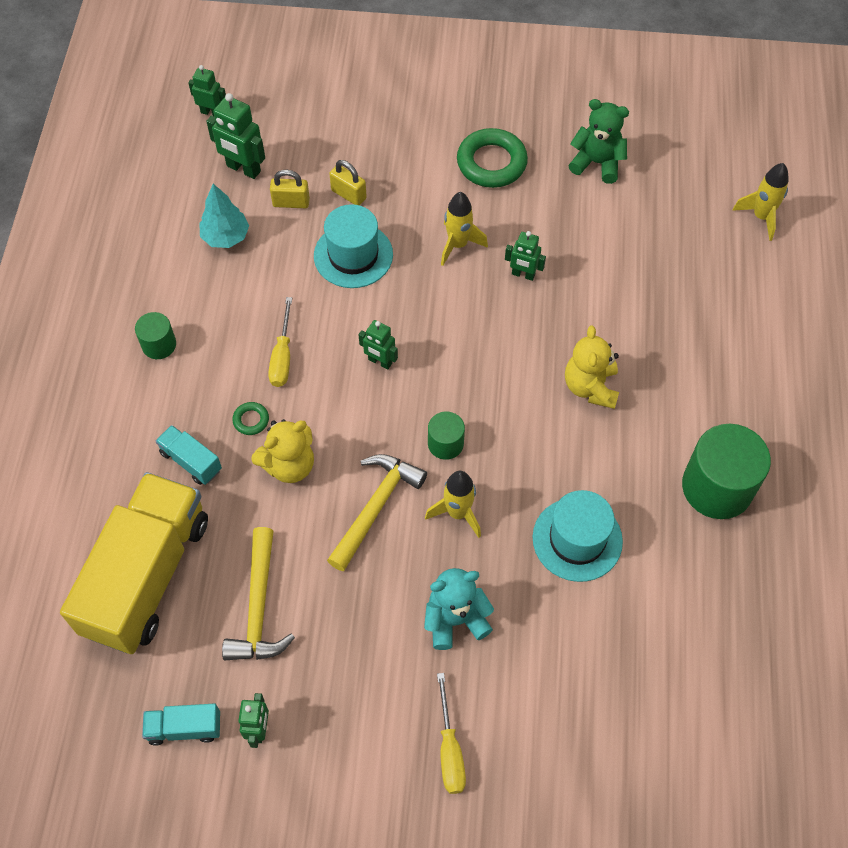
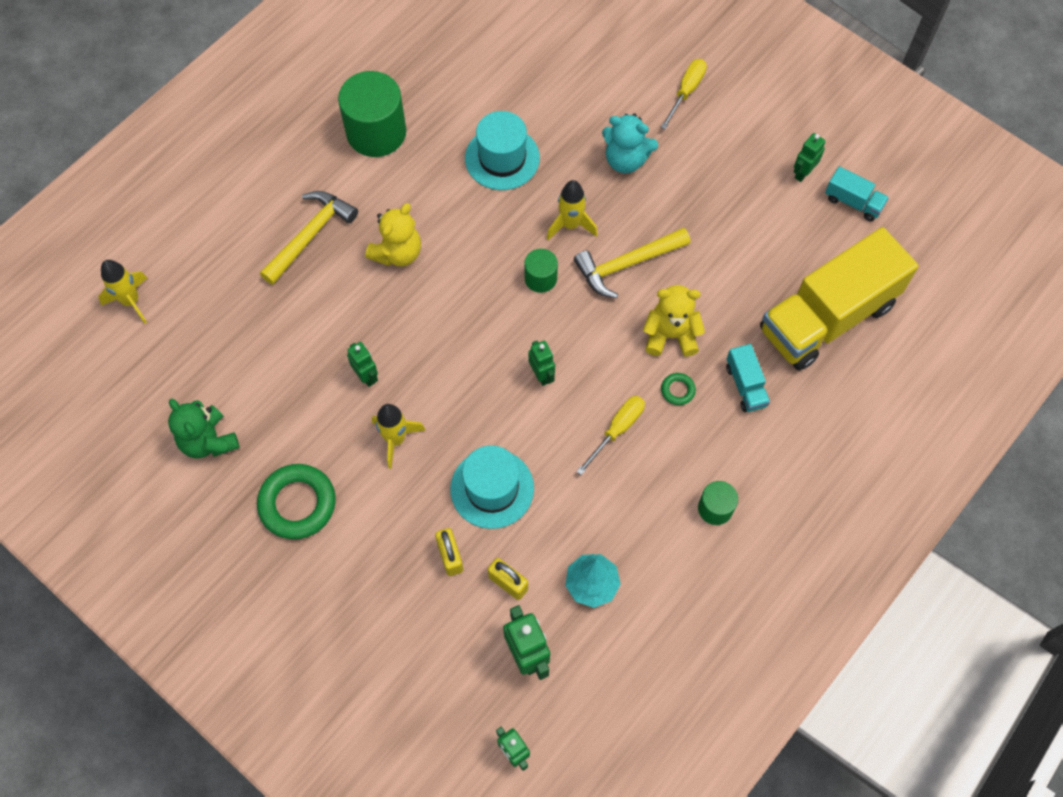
camera: 145 degrees left, 5 degrees up
(258, 608) = (757, 247): yellow hammer -> yellow hammer (311, 235)

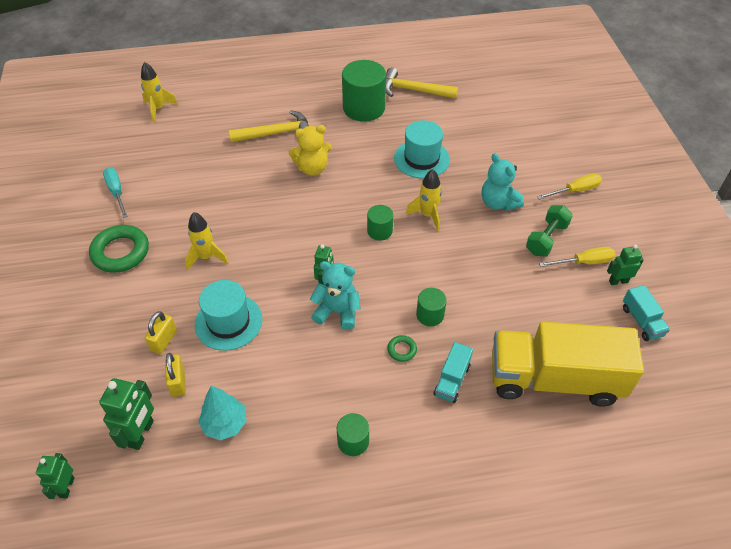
camera: 40 degrees right, 15 degrees down
(208, 441) = (116, 192): green teddy bear -> turquoise screwdriver
(366, 376) = (228, 215): green robot -> none
(584, 397) = (337, 311): none -> turquoise teddy bear
(617, 430) = (338, 345): yellow screwdriver -> yellow screwdriver (584, 262)
(626, 265) = (441, 257): yellow hammer -> yellow hammer (413, 90)
(670, 335) = (430, 315): yellow teddy bear -> green cylinder
(705, 171) = (546, 239): none -> green dumbbell

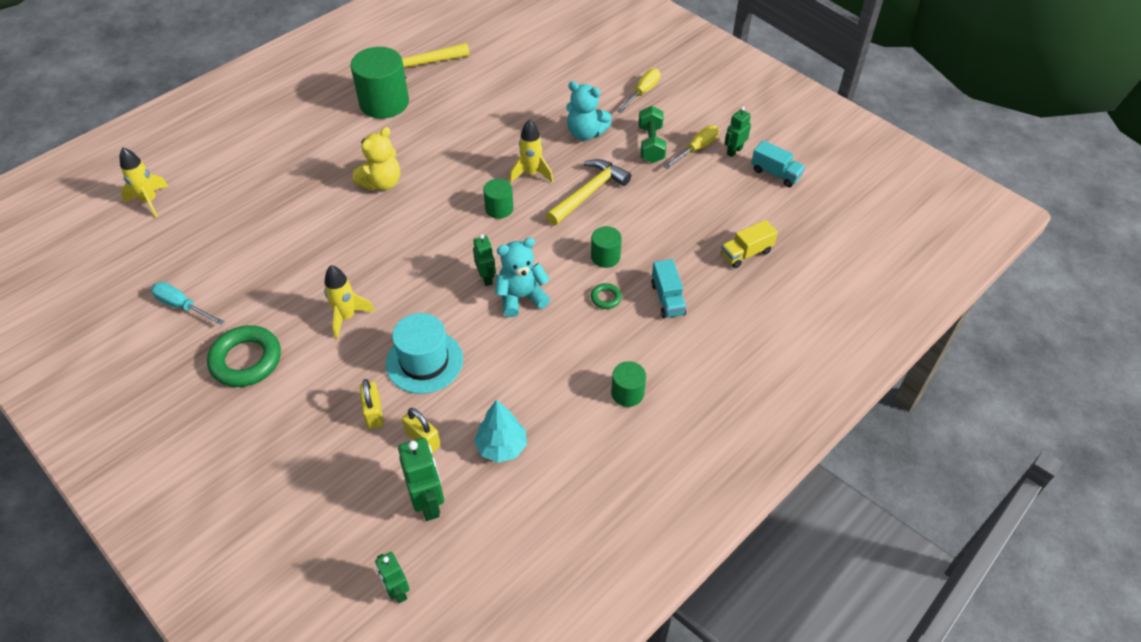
camera: 35 degrees left, 0 degrees up
(276, 133) = (312, 166): yellow hammer -> yellow hammer (589, 193)
(421, 159) = (483, 126): turquoise hat -> none
(554, 379) = (746, 253): yellow truck -> yellow truck, size x0.41

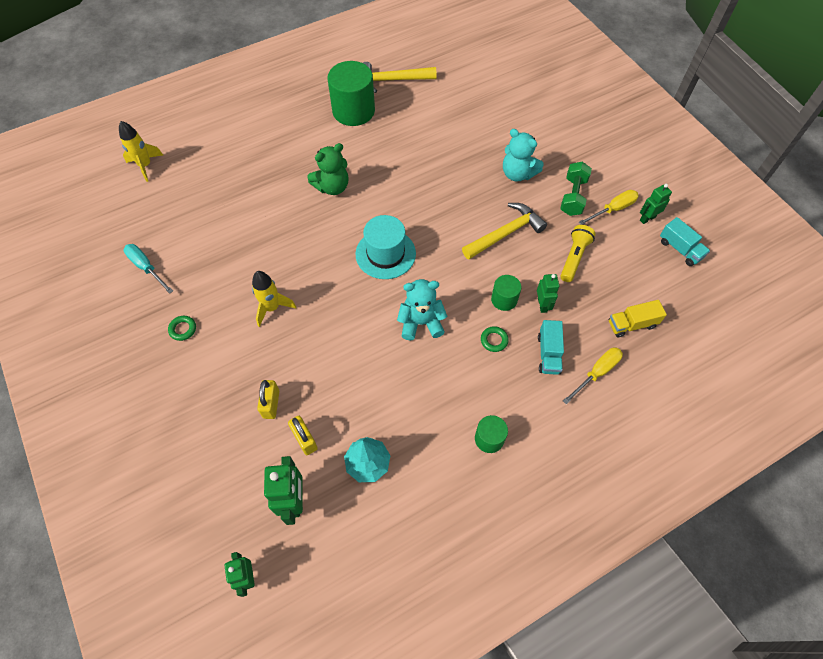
camera: 15 degrees right, 10 degrees up
(246, 360) = (183, 329): green ring -> green ring, size x0.46
(382, 183) = (332, 187): yellow teddy bear -> green teddy bear
(424, 361) = (324, 365): turquoise hat -> turquoise hat (385, 254)
(486, 278) = (396, 297): green robot -> green robot (542, 305)
(499, 208) = (424, 232): green cylinder -> none
(531, 173) = (460, 204): yellow rocket -> none
(642, 92) = (578, 143): yellow screwdriver -> yellow screwdriver (596, 373)
(668, 202) = (574, 257): none -> yellow flashlight

